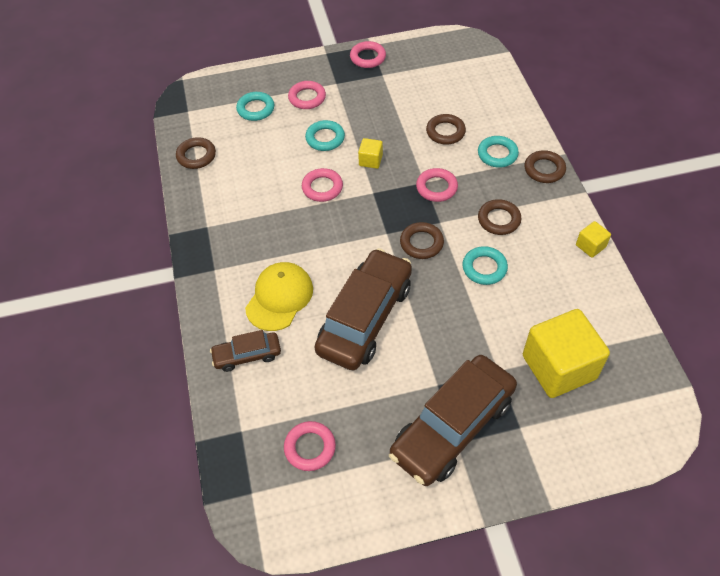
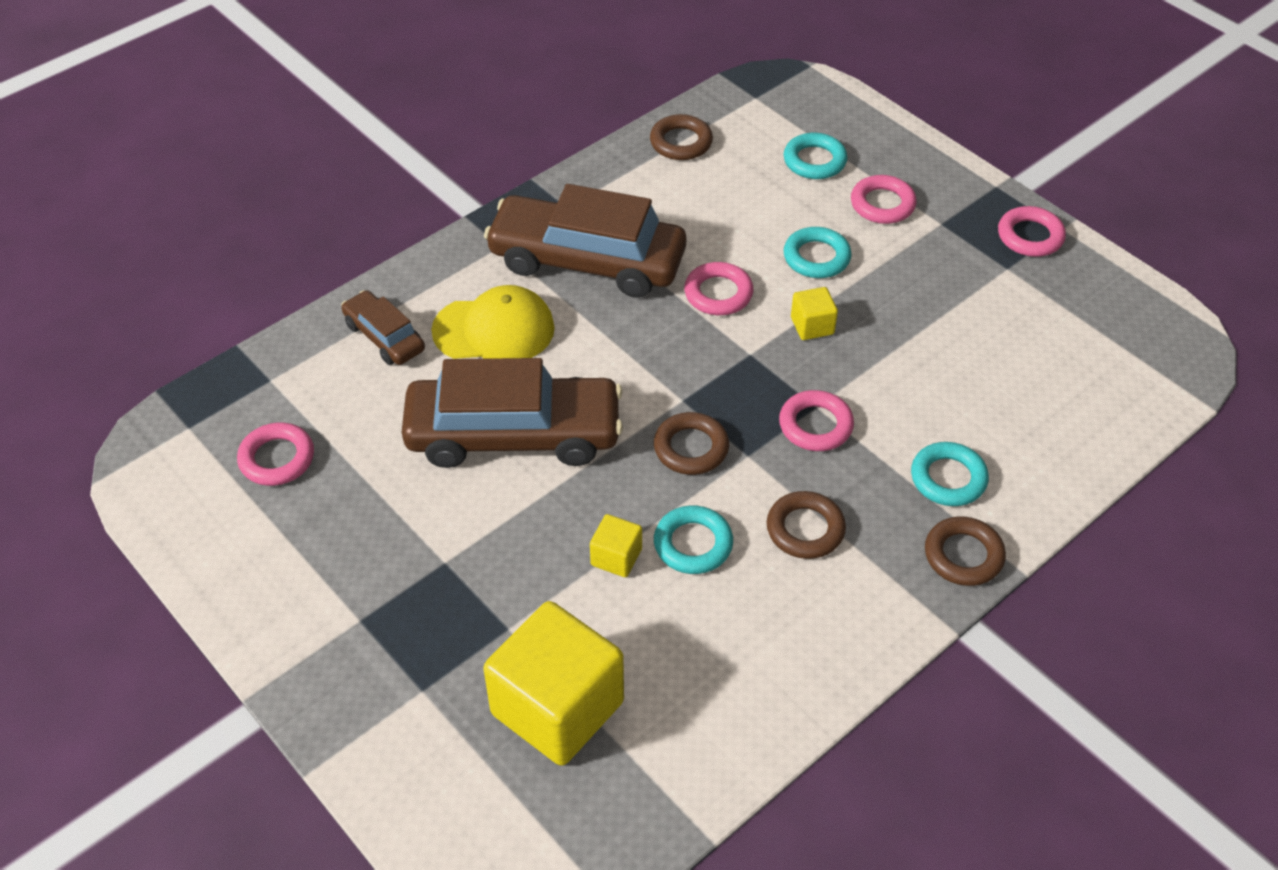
camera: 60 degrees right, 5 degrees down
(445, 132) = (944, 393): brown ring -> none
(452, 427) = (383, 605): brown car -> brown car (587, 261)
(590, 246) = (835, 677): yellow cube -> yellow cube (616, 557)

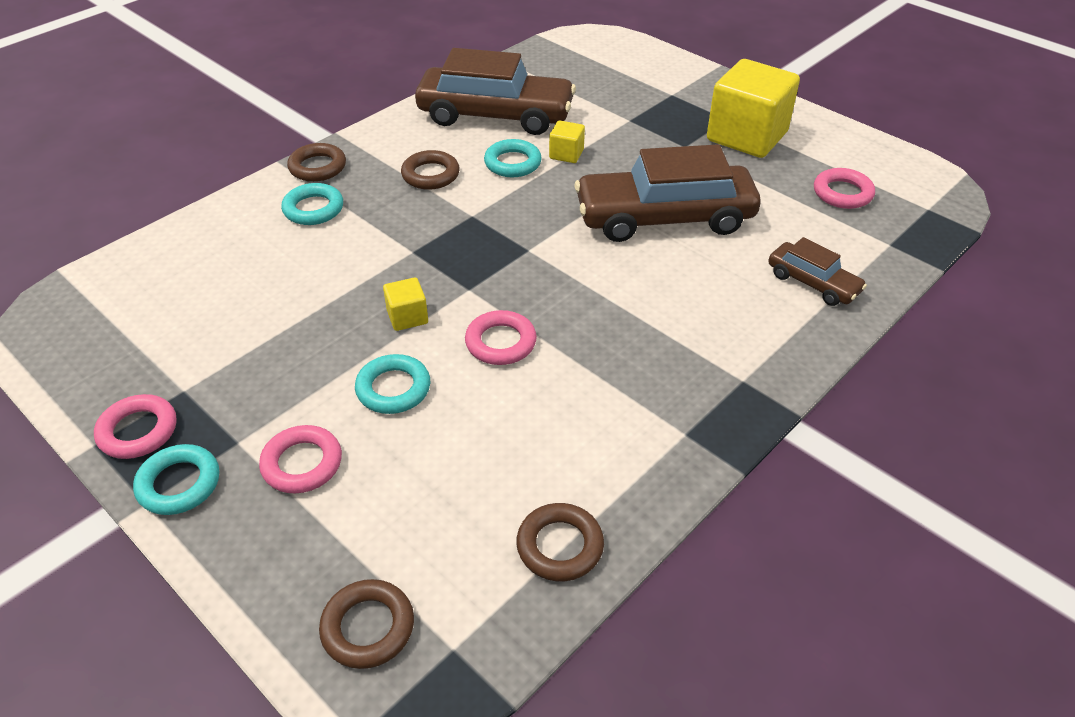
camera: 175 degrees right, 5 degrees down
(494, 329) = (714, 295): yellow cap -> none
(557, 708) = (588, 91): yellow cube -> yellow cube (747, 136)
(587, 261) = (643, 368): brown car -> brown car (495, 115)
(691, 448) = (518, 217): brown ring -> brown ring (368, 627)
(814, 161) = (377, 526): turquoise ring -> turquoise ring (179, 484)
(815, 425) = (414, 237): pink ring -> none

